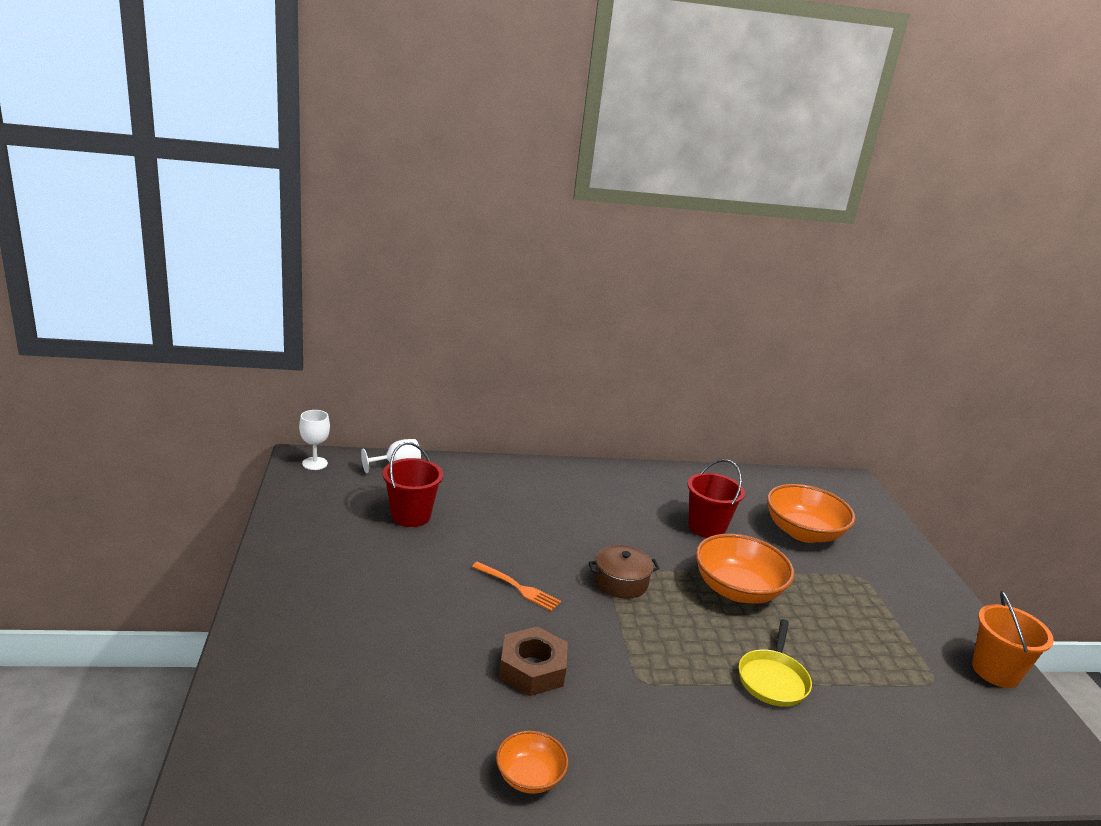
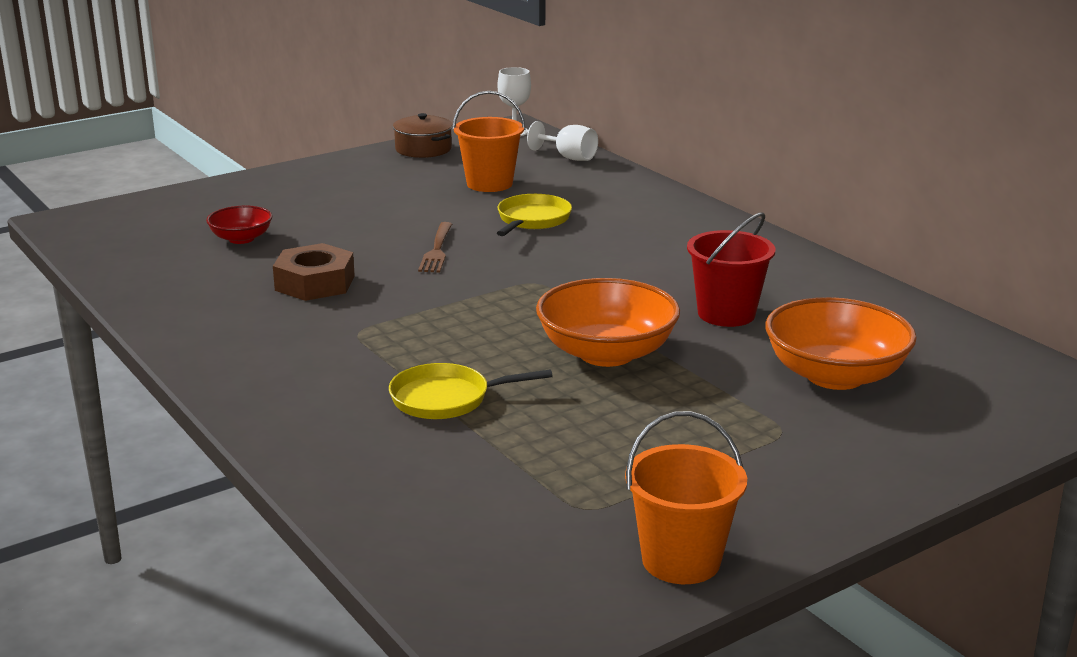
camera: 65 degrees right, 0 degrees up
(396, 677) = (241, 239): none -> red bowl
(410, 516) = (489, 184): red bucket -> orange bucket
(500, 528) = (532, 220): none -> yellow pan
(518, 587) = (437, 250): orange fork -> brown fork
(529, 777) = (168, 312): orange bowl -> none
(621, 582) = (521, 291): brown pot -> brown pot (423, 149)

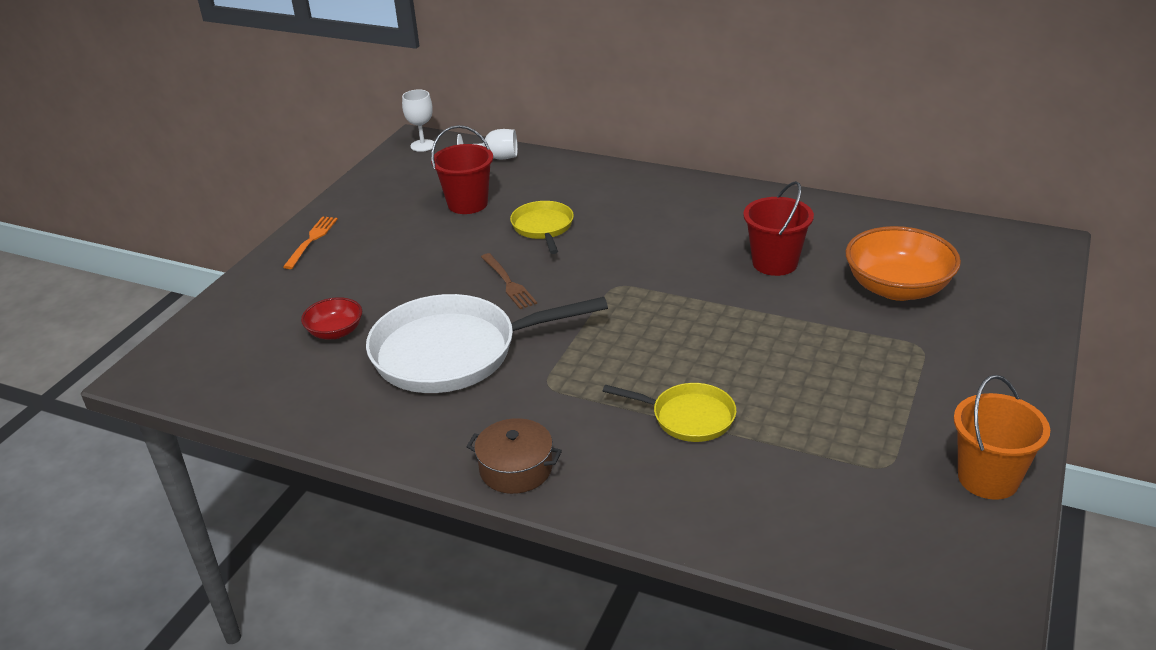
camera: 30 degrees left, 10 degrees up
(315, 283) = (454, 352): brown nut -> white pan
(317, 172) = (311, 240): none -> orange fork
(423, 149) = (371, 186): brown pot -> brown pot (516, 469)
(447, 399) = (687, 417): yellow pan -> yellow pan turned 120 degrees counterclockwise
(489, 184) = (467, 204): orange bucket -> red bucket
(606, 353) = (742, 329): orange bowl -> none

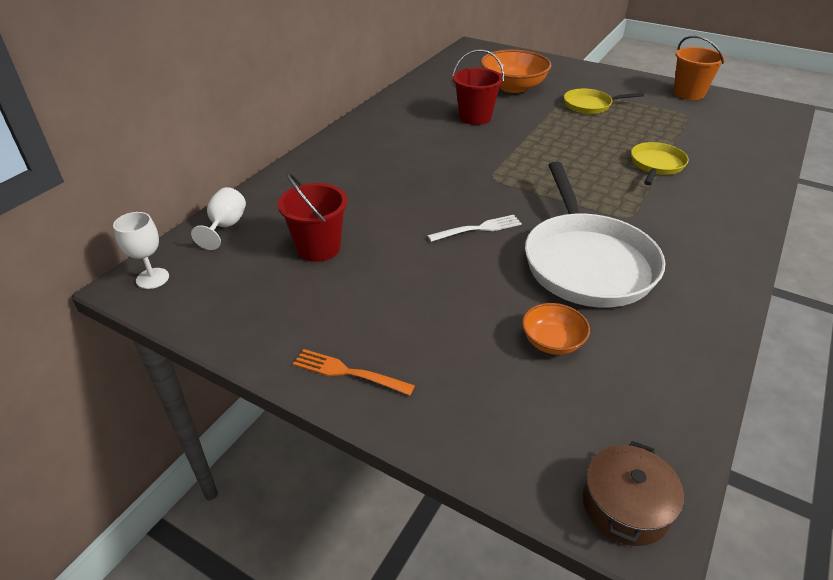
camera: 85 degrees left, 5 degrees up
(335, 332) = (552, 342): red bowl -> orange bowl
(508, 283) = (478, 229): brown fork -> white fork
(516, 469) = (732, 236): brown pot -> brown pot (625, 506)
(543, 228) = (388, 206): yellow pan -> yellow pan (590, 105)

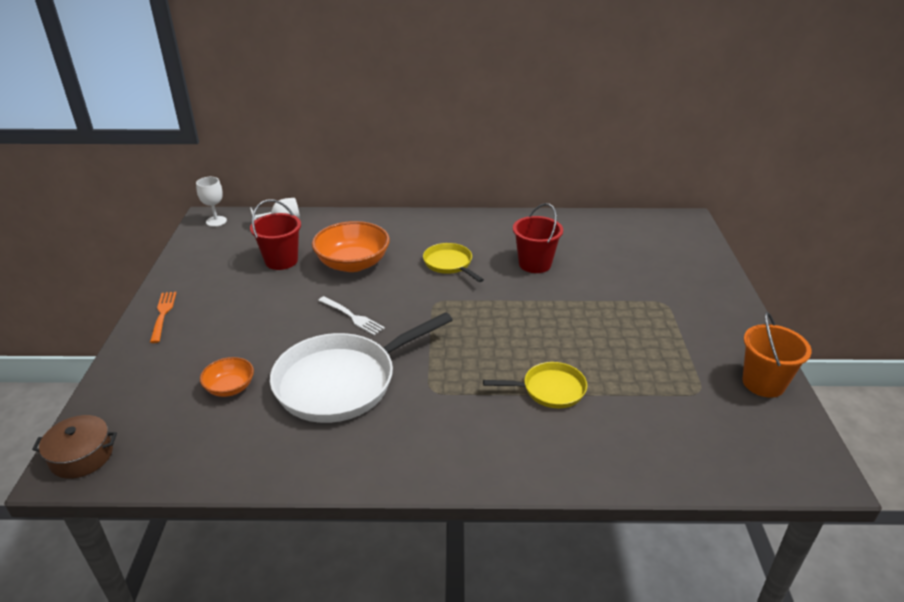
camera: 60 degrees right, 5 degrees down
(513, 87) = (623, 266): orange bowl -> orange bowl (353, 263)
(590, 105) = (639, 320): yellow pan -> yellow pan (450, 264)

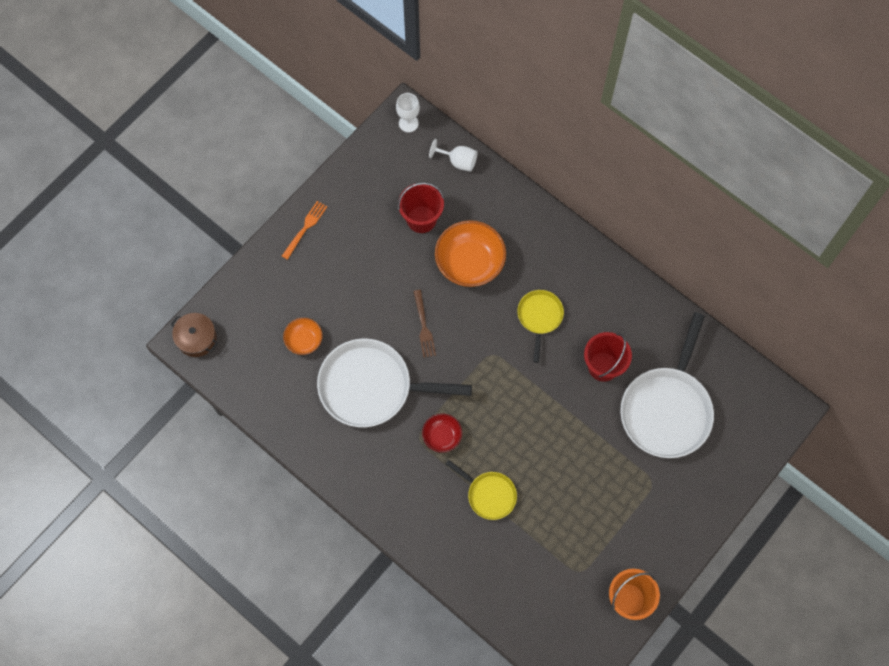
camera: 40 degrees right, 35 degrees up
(352, 316) = (424, 326): white fork -> brown fork
(454, 376) = (442, 436): none -> red bowl
(612, 260) = (667, 409): none -> white pan

